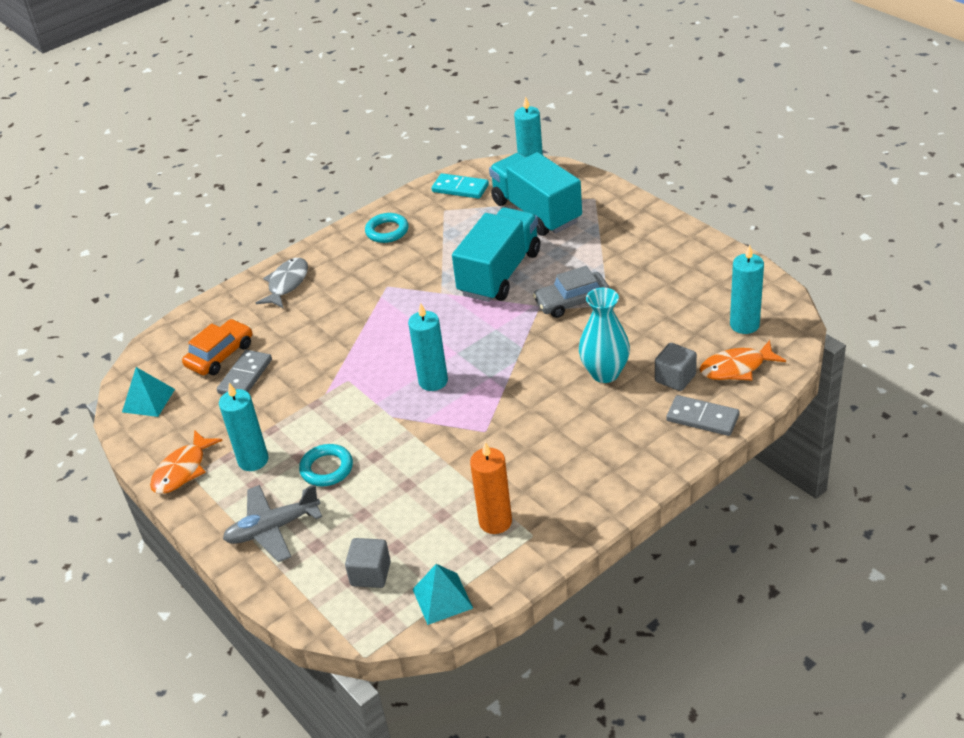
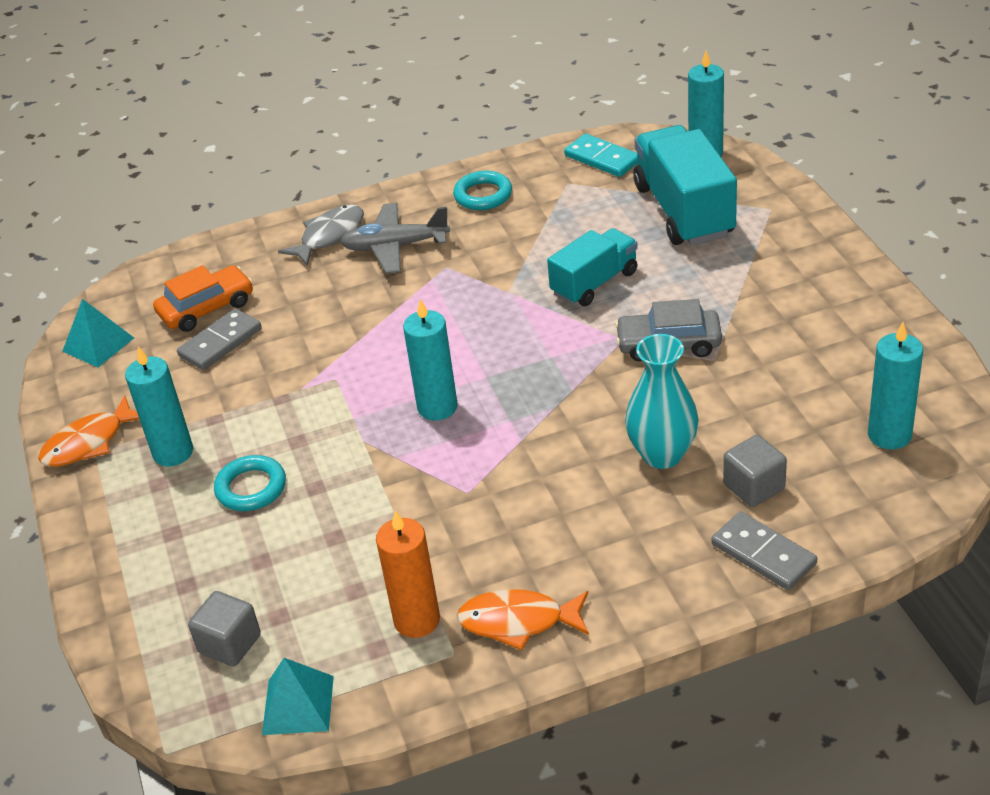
camera: 20 degrees right, 0 degrees up
(273, 529) = (149, 548): grey plane -> grey plane (395, 246)
(500, 273) = (594, 283): turquoise truck -> turquoise truck, size x0.62
(736, 368) = (847, 494): orange fish -> orange fish (518, 621)

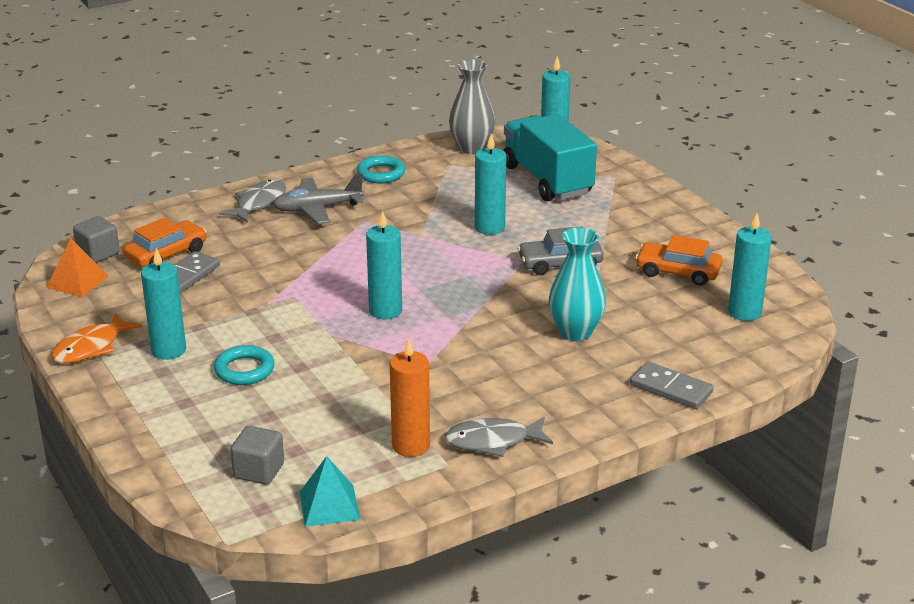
camera: 15 degrees left, 10 degrees down
(98, 344) = (77, 281): turquoise pyramid -> orange pyramid
(518, 621) = (493, 441): orange fish -> grey fish
(594, 283) = (489, 227): turquoise truck -> turquoise candle
(602, 159) = (472, 148): turquoise domino -> grey vase
(754, 487) = (652, 348): grey cube -> grey cube (98, 253)
(816, 364) = (678, 272): none -> orange car

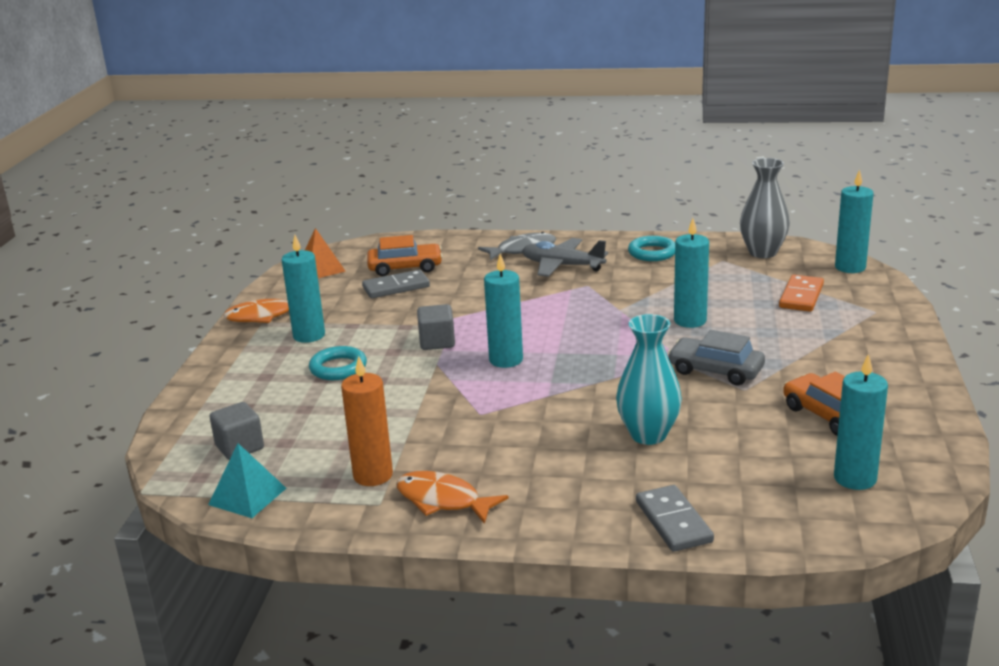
camera: 40 degrees right, 5 degrees down
(98, 253) = (361, 254): grey cube -> grey cube (437, 342)
(493, 441) = (443, 500): grey fish -> orange fish
(547, 180) = (801, 296): turquoise truck -> orange domino

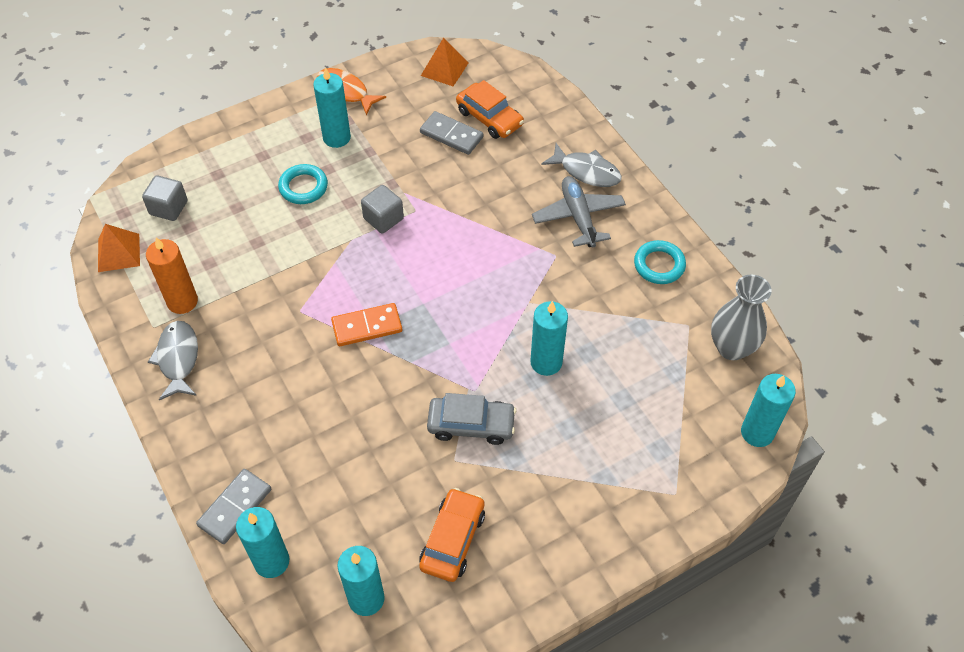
camera: 50 degrees right, 30 degrees up
(247, 496) = (118, 252): turquoise pyramid -> orange pyramid
(443, 500) = (178, 359): orange fish -> grey fish
(506, 360) = (387, 278): turquoise candle -> turquoise candle (271, 561)
(648, 435) = (340, 431): turquoise vase -> none
(715, 370) = (471, 424): grey car -> grey car turned 105 degrees clockwise
(801, 296) = (660, 421): orange domino -> orange domino (367, 326)

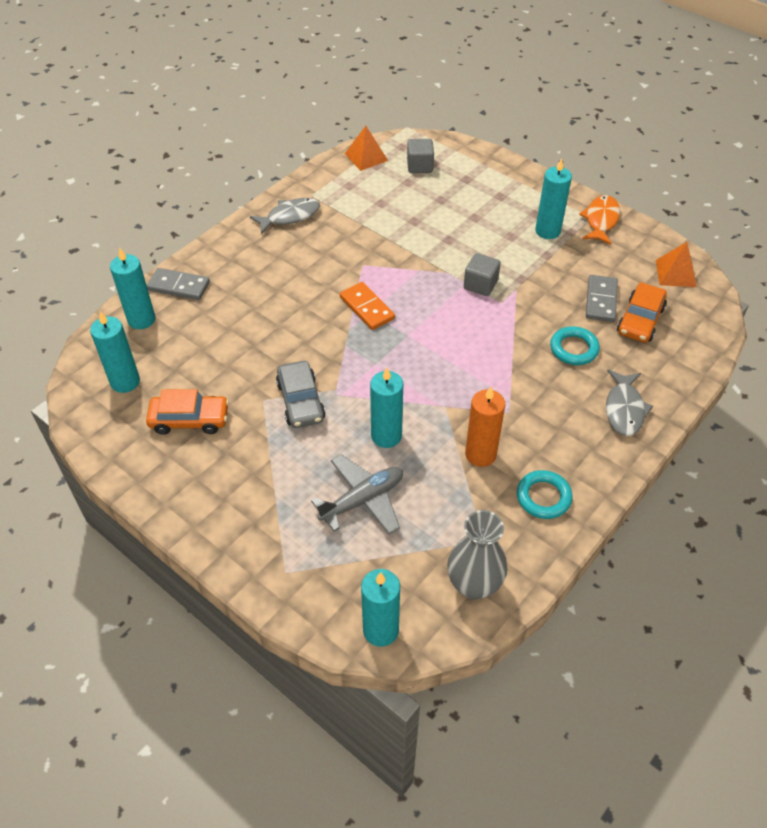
camera: 70 degrees right, 5 degrees down
(182, 301) = (340, 202): orange candle -> orange candle (480, 454)
(303, 187) = (483, 228): turquoise ring -> turquoise ring (574, 349)
(578, 217) = (564, 417): grey plane -> grey plane (363, 500)

